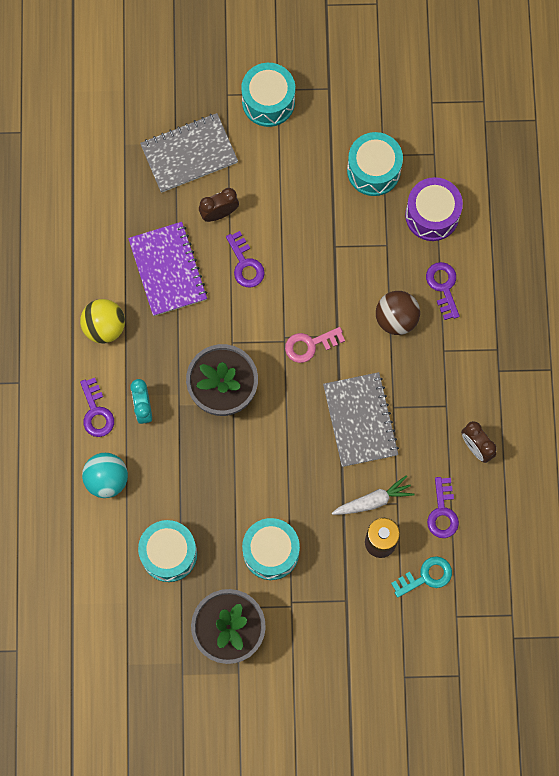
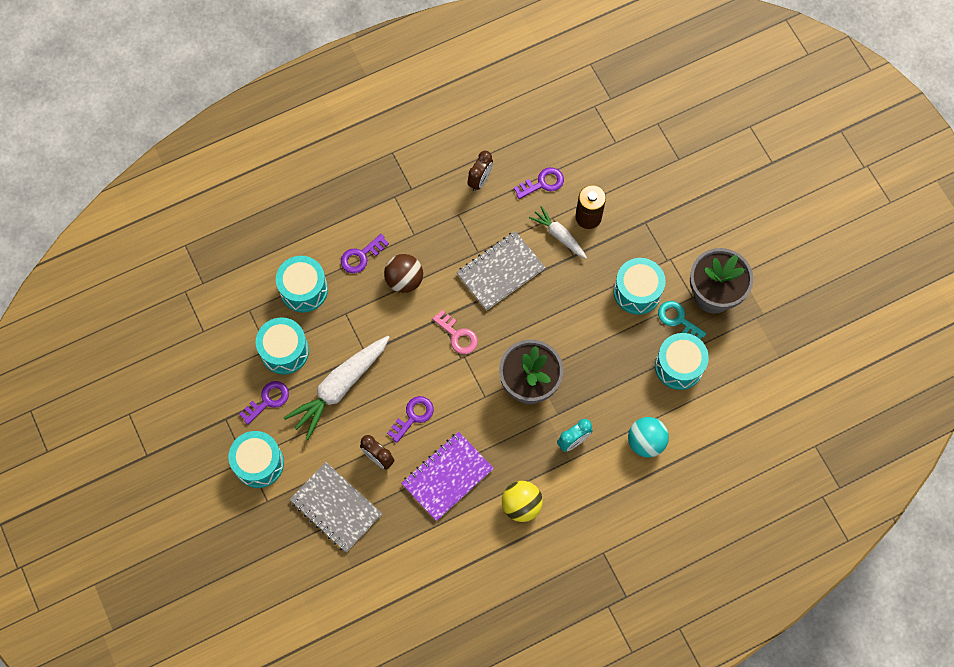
camera: 115 degrees left, 5 degrees down
(96, 412) = (596, 477): purple key -> purple key (268, 400)
(309, 207) = (340, 387): none -> white carrot
(426, 576) = (597, 174): turquoise key -> turquoise key (678, 319)
(432, 215) = (304, 289): purple drum -> turquoise drum

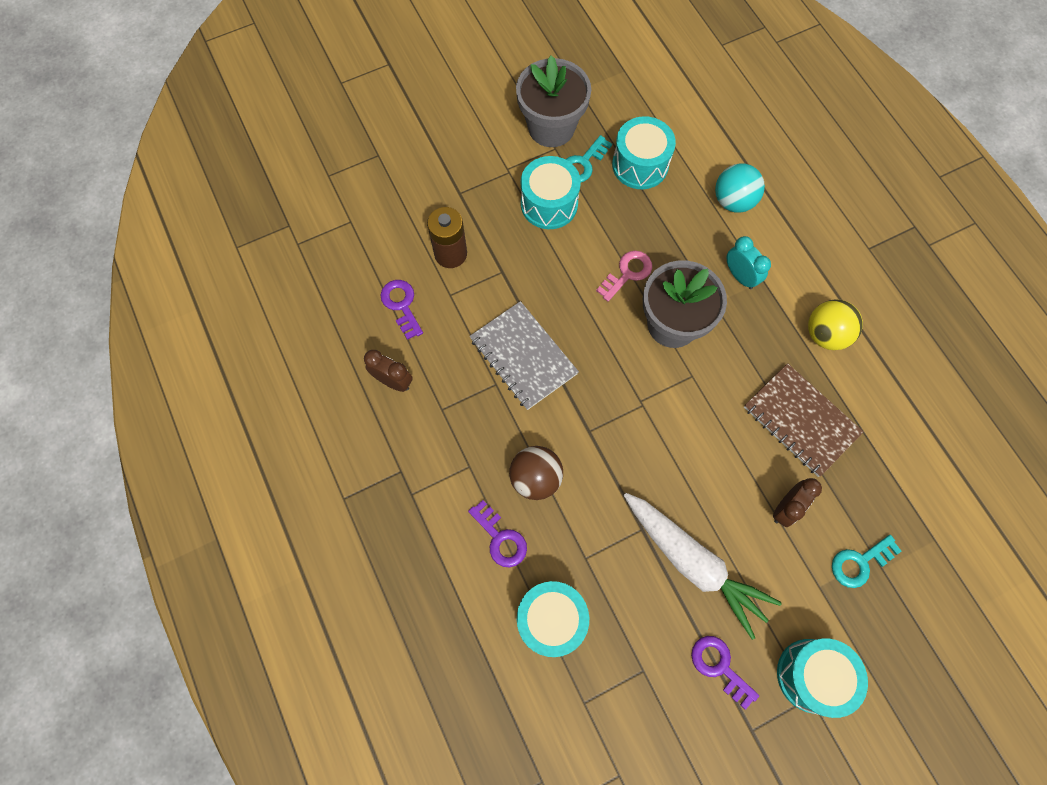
camera: 90 degrees left, 0 degrees up
(284, 351) = (644, 645): turquoise drum -> none
(336, 507) = (859, 562): grey notebook -> turquoise key
(413, 416) = (725, 464): purple key -> none
(447, 477) = (800, 420): purple notebook -> brown notebook
(458, 335) = (612, 408): pink key -> pink key (627, 273)
(559, 235) = (474, 287): white carrot -> none

